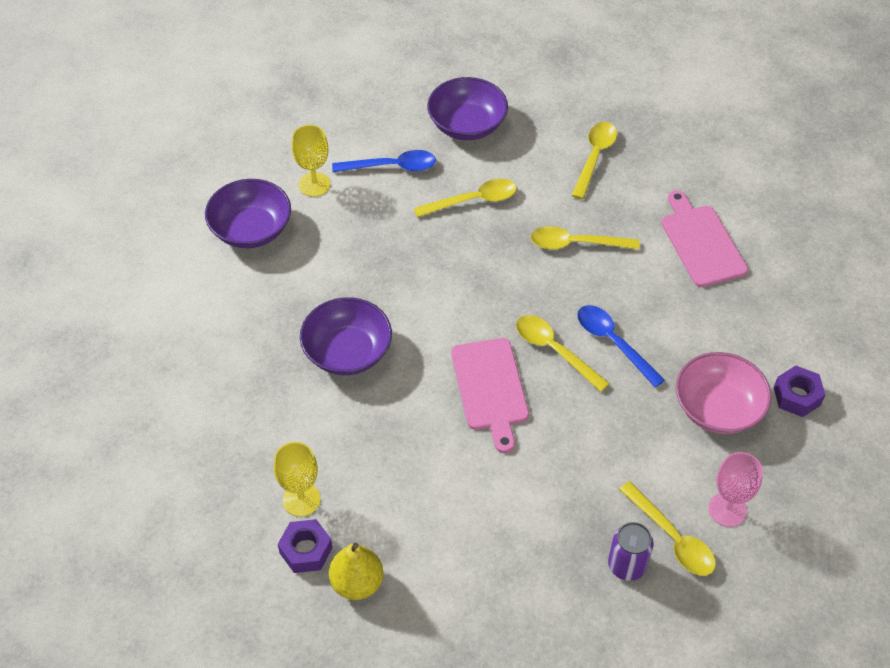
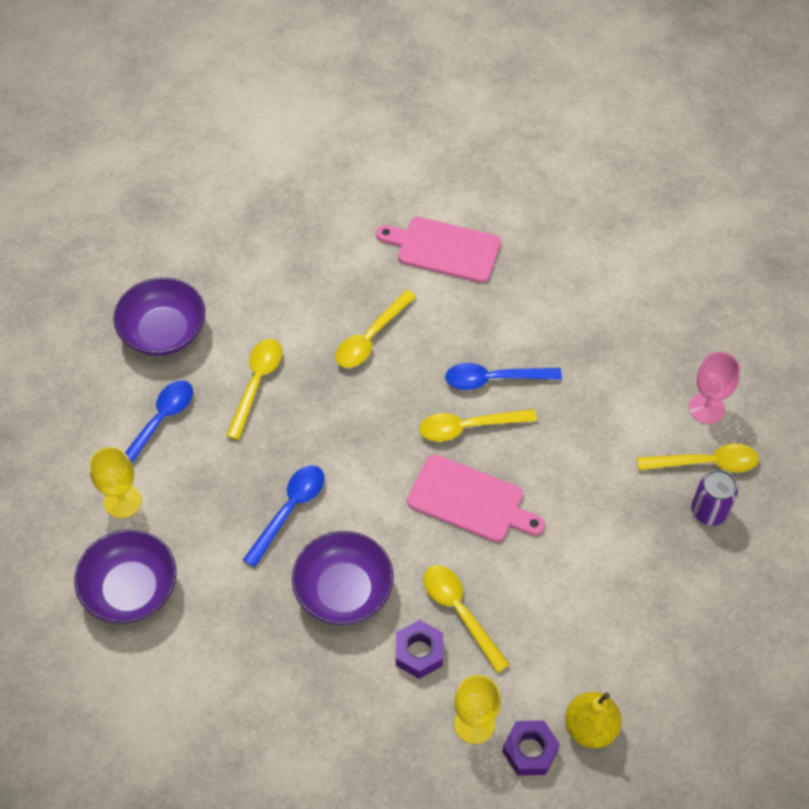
camera: 55 degrees left, 5 degrees up
(386, 281) = (290, 510): none -> blue spoon
(595, 157) = (289, 261): yellow spoon -> yellow spoon (460, 612)
(718, 408) = (611, 350): pink bowl -> none
(797, 396) = (639, 290): purple nut -> purple nut (419, 653)

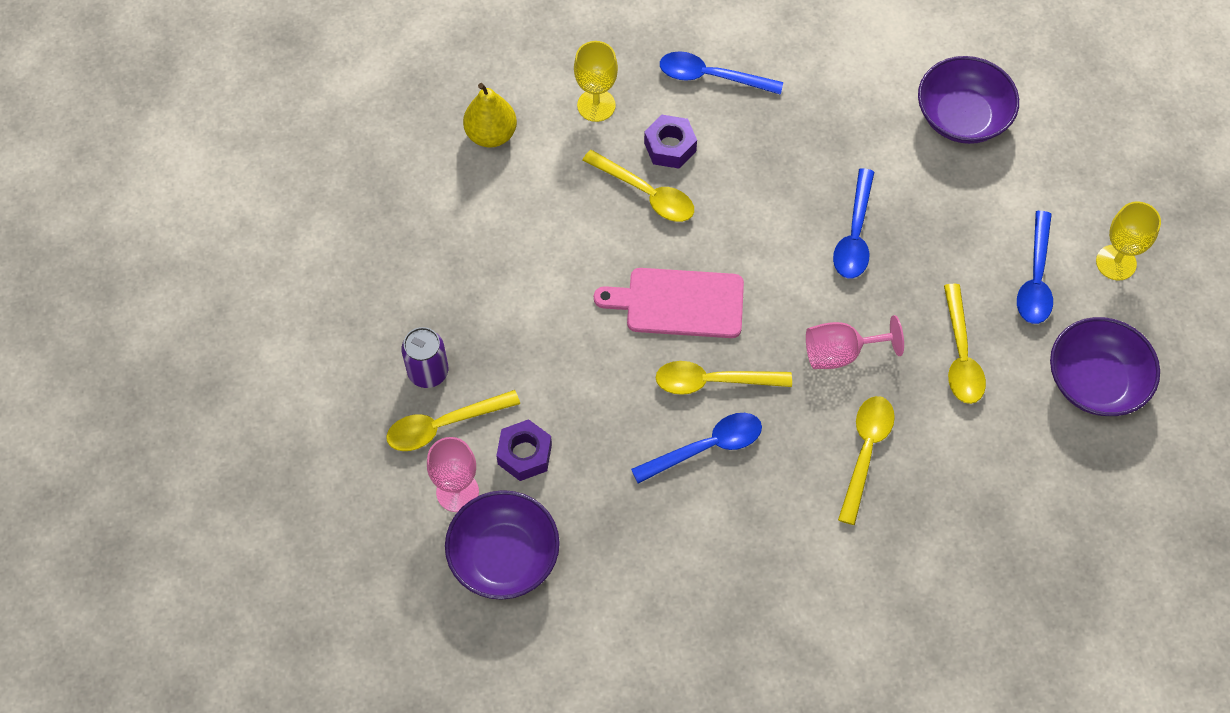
camera: 160 degrees right, 5 degrees up
(122, 501) = (1021, 191): yellow goblet -> yellow goblet (1116, 262)
(343, 590) = (765, 178): purple bowl -> purple bowl (504, 556)
(347, 716) = (710, 76): none -> blue spoon
(352, 416) = (840, 353): none -> pink goblet
(444, 249) = (834, 602): pink cutting board -> none
(468, 427) = (712, 381): yellow spoon -> yellow spoon turned 150 degrees counterclockwise
(529, 751) = (539, 99): purple nut -> purple nut (524, 454)

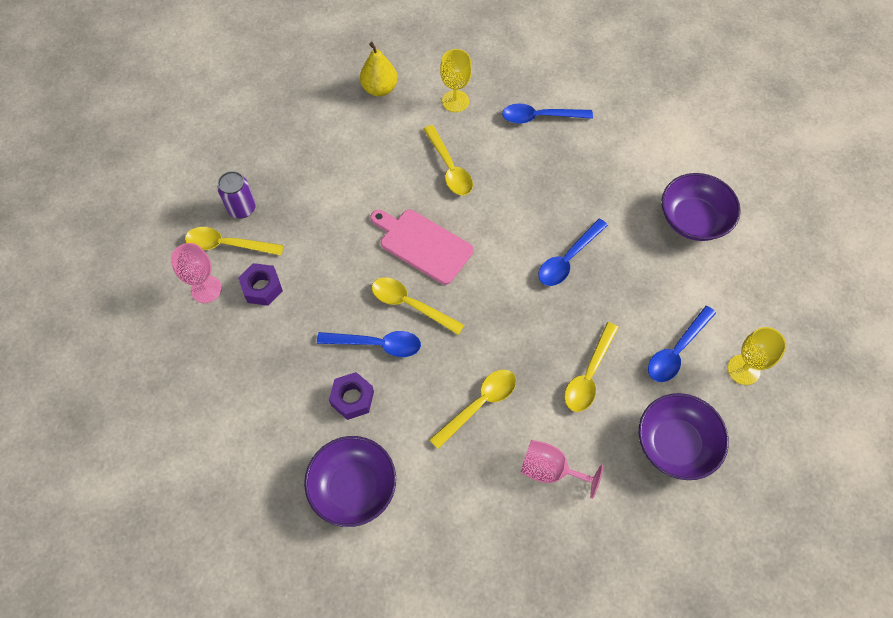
camera: 30 degrees right, 0 degrees up
(504, 556) = (204, 344): purple bowl -> purple bowl (353, 487)
(670, 147) = (484, 147): purple nut -> purple nut (352, 398)
(710, 76) = (539, 117): blue spoon -> blue spoon turned 45 degrees counterclockwise
(840, 353) = (507, 330): pink goblet -> pink goblet (550, 470)

